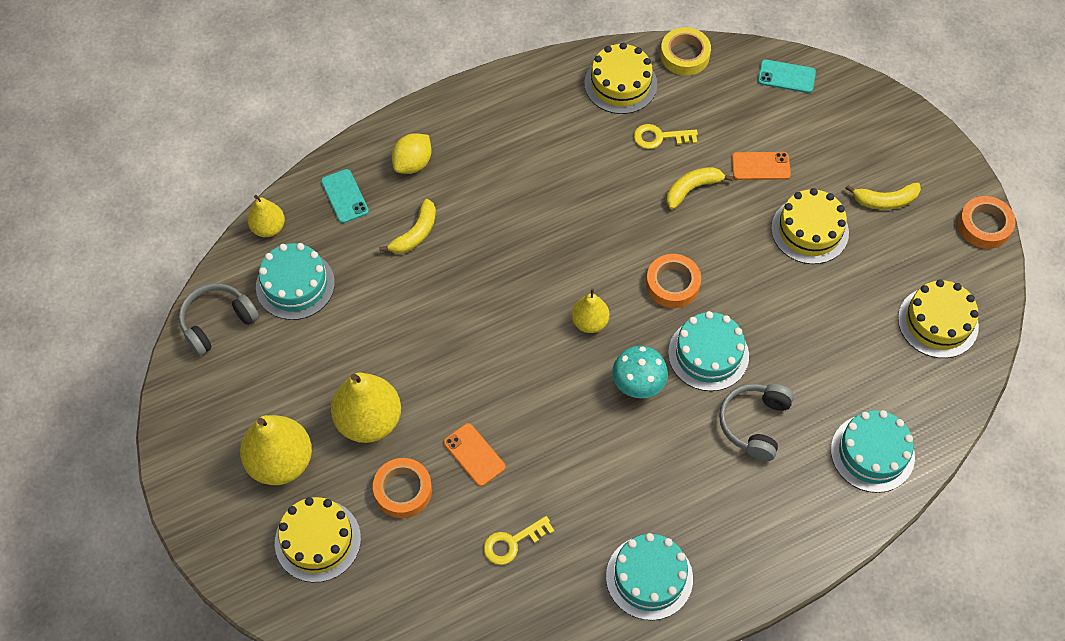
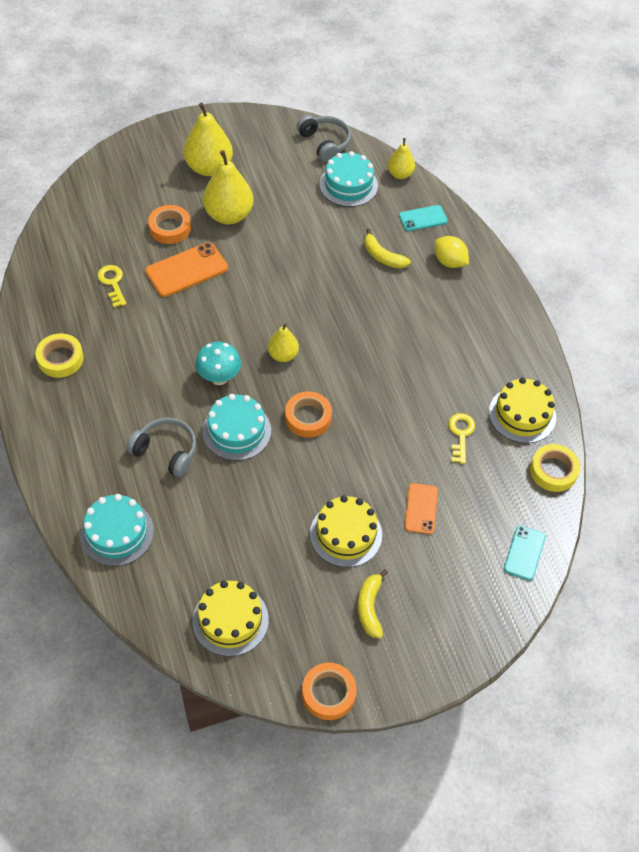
camera: 95 degrees right, 5 degrees down
(317, 540) = (146, 181): yellow cake -> none
(474, 455) = (186, 270): orange phone -> orange phone, size x1.60
(649, 577) = (60, 359): turquoise cake -> yellow tape
(692, 189) = (402, 449): yellow banana -> none

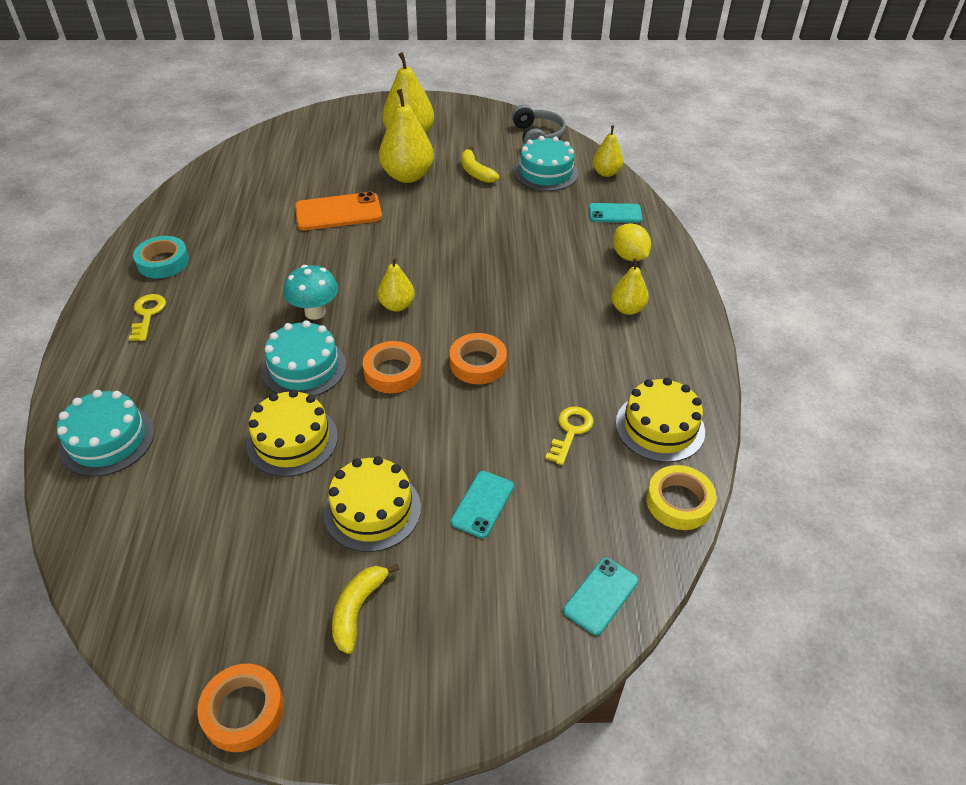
camera: 20 degrees right, 10 degrees down
(60, 359) = (163, 262): yellow tape -> turquoise tape
(112, 283) = (257, 209): yellow key -> yellow key (147, 314)
(166, 451) = (214, 370): grey headphones -> none
(170, 228) = (342, 176): orange tape -> orange tape (478, 363)
(230, 620) = (173, 575): yellow cake -> yellow cake (292, 440)
(382, 256) = (554, 238): yellow banana -> yellow banana (476, 172)
(421, 508) = (482, 504): orange phone -> turquoise phone
(465, 314) = (627, 309): none -> yellow pear

